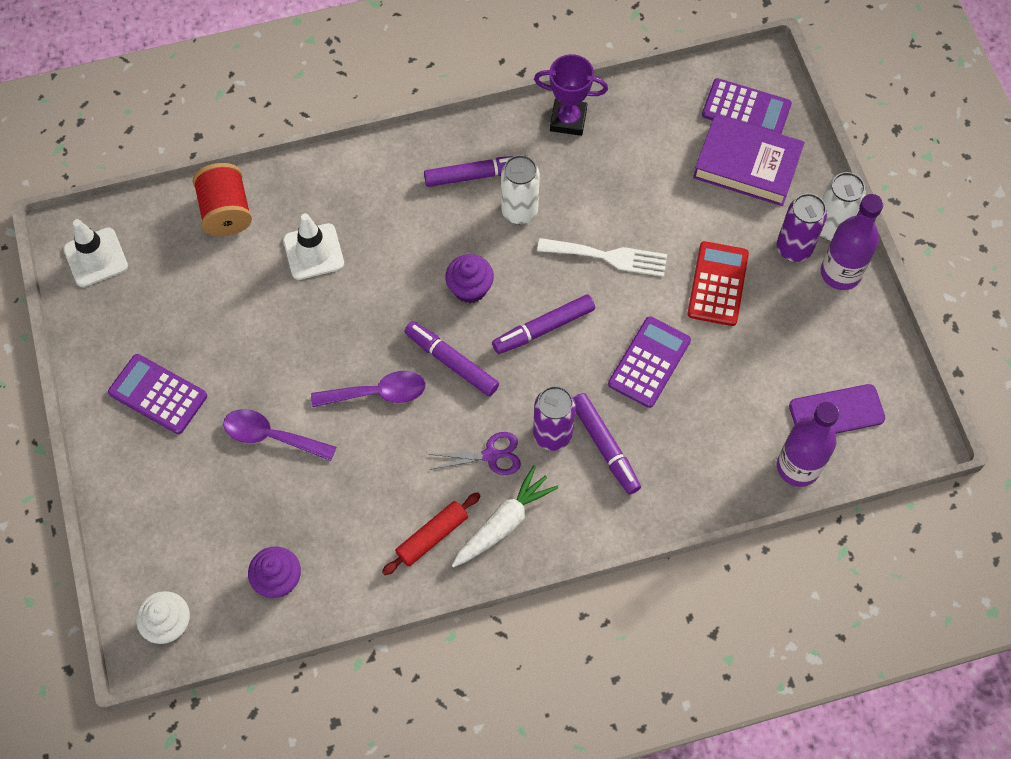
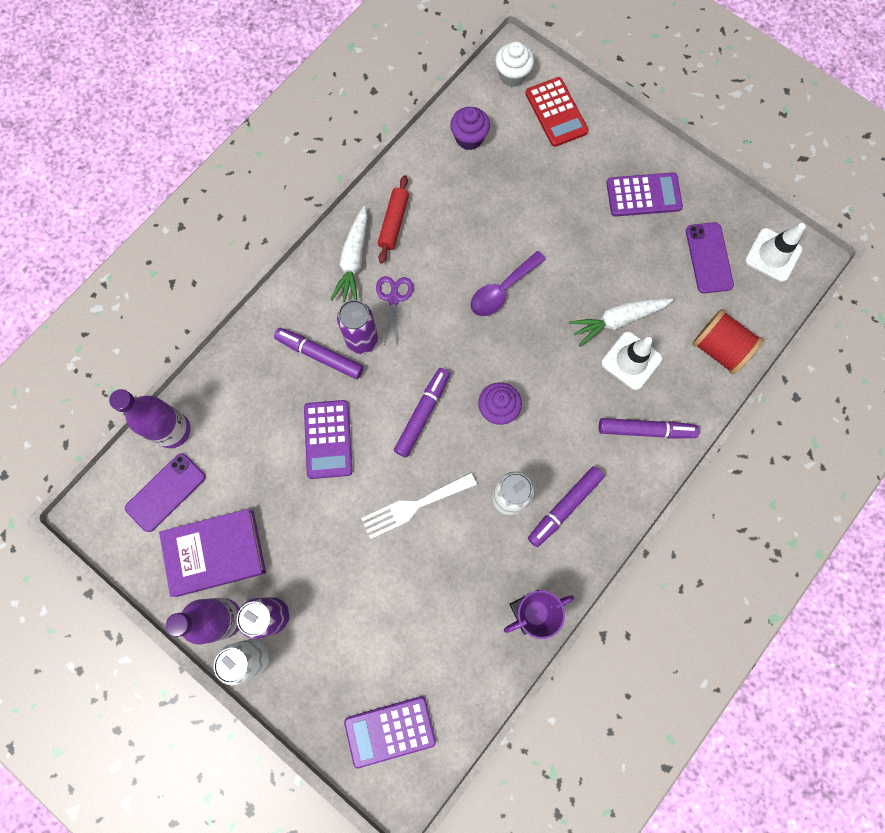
camera: 145 degrees right, 10 degrees up
(156, 294) = (709, 258): none -> purple phone
(271, 436) = (547, 217): purple spoon -> none
(293, 294) = (617, 320): none -> white carrot
(451, 362) = (469, 345): purple marker -> purple marker (646, 430)
(491, 455) = (394, 298): purple scissors -> purple scissors turned 135 degrees clockwise
(718, 284) = (315, 540): red calculator -> red calculator (556, 112)
(747, 165) = (356, 672): purple book -> purple book (216, 553)

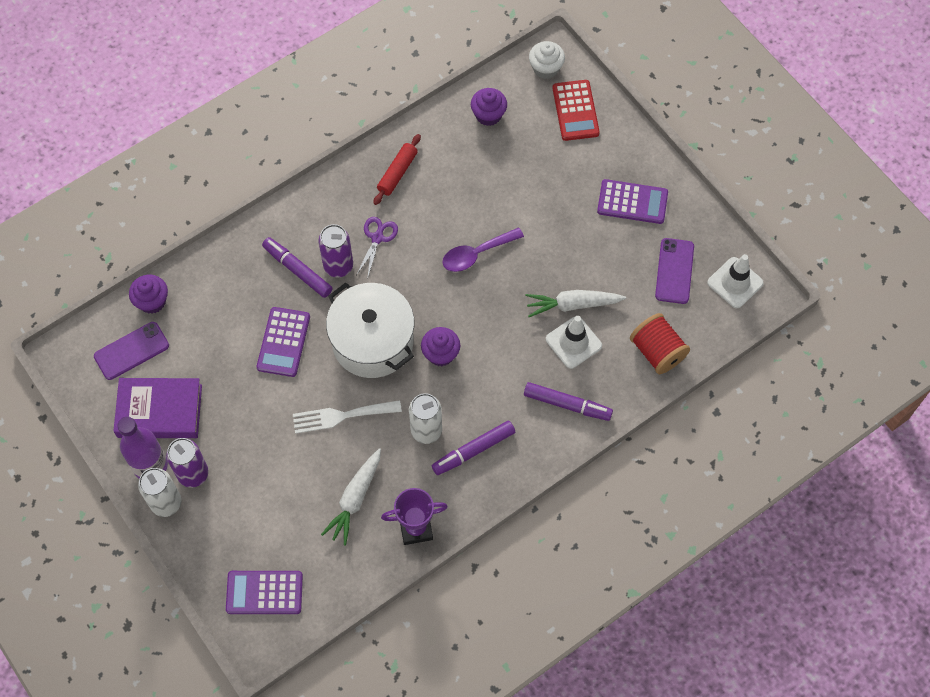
camera: 15 degrees right, 10 degrees down
(173, 430) = (152, 301): purple bottle -> purple cupcake
(353, 260) = (351, 197): white carrot -> white carrot (355, 499)
(422, 414) = (372, 341): purple marker -> white pot

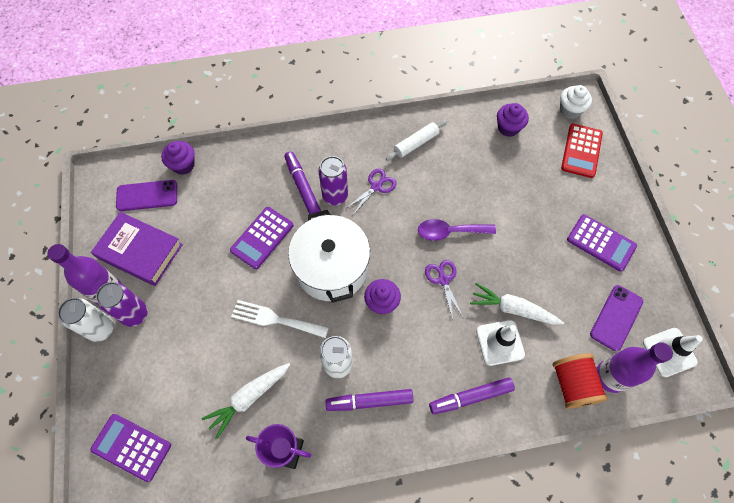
camera: 25 degrees right, 0 degrees up
(397, 173) = (416, 143): red rolling pin -> white rolling pin
(492, 305) = (443, 280): none -> purple scissors
(567, 404) = (470, 397): purple marker -> purple marker turned 120 degrees clockwise
(689, 329) = (610, 376): none -> purple bottle

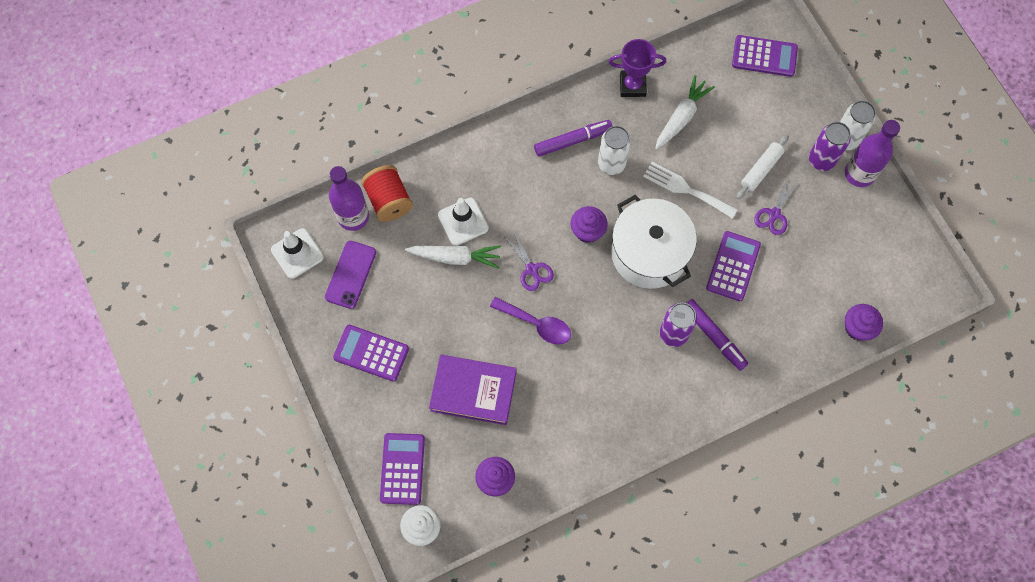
camera: 165 degrees right, 5 degrees up
(140, 251) = (851, 220): purple book -> purple book (473, 391)
(147, 196) = (877, 281): purple phone -> none
(275, 319) = (685, 189): white fork -> white fork turned 150 degrees counterclockwise
(376, 186) = (631, 357): purple scissors -> purple scissors (774, 214)
(416, 143) = (602, 427): white rolling pin -> white rolling pin (761, 170)
(450, 232) = (536, 324): purple spoon -> purple spoon turned 45 degrees clockwise
(470, 397) = (482, 166): purple marker -> none
(581, 151) = (402, 469): red calculator -> purple calculator

